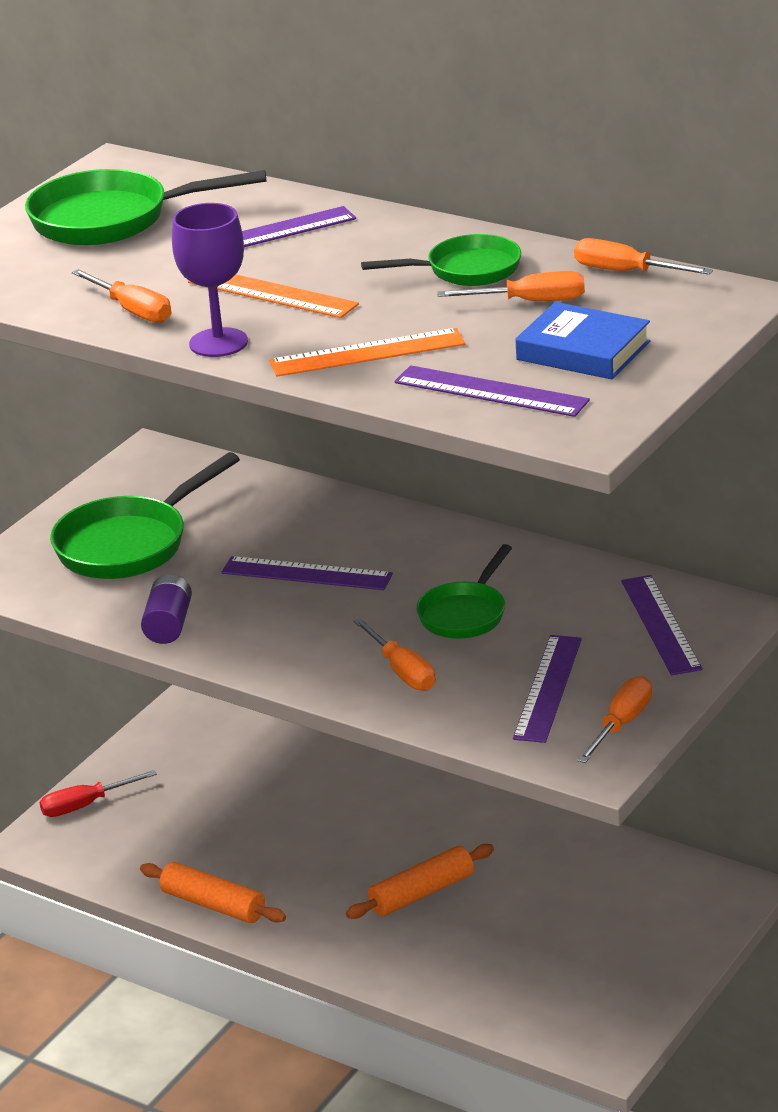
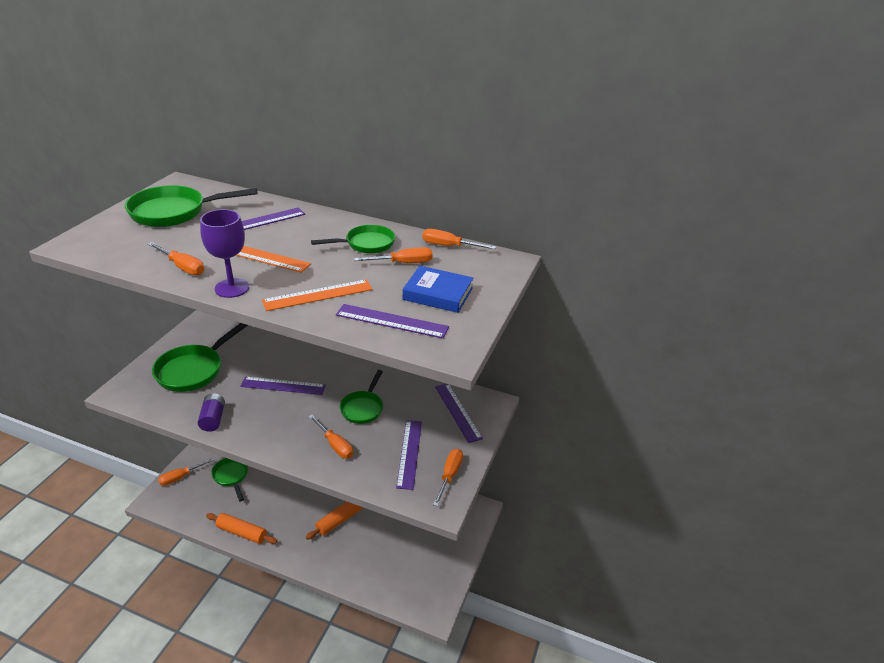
camera: 15 degrees left, 5 degrees up
(85, 805) = (181, 477): red screwdriver -> orange screwdriver
(192, 808) = (231, 476): none -> green pan

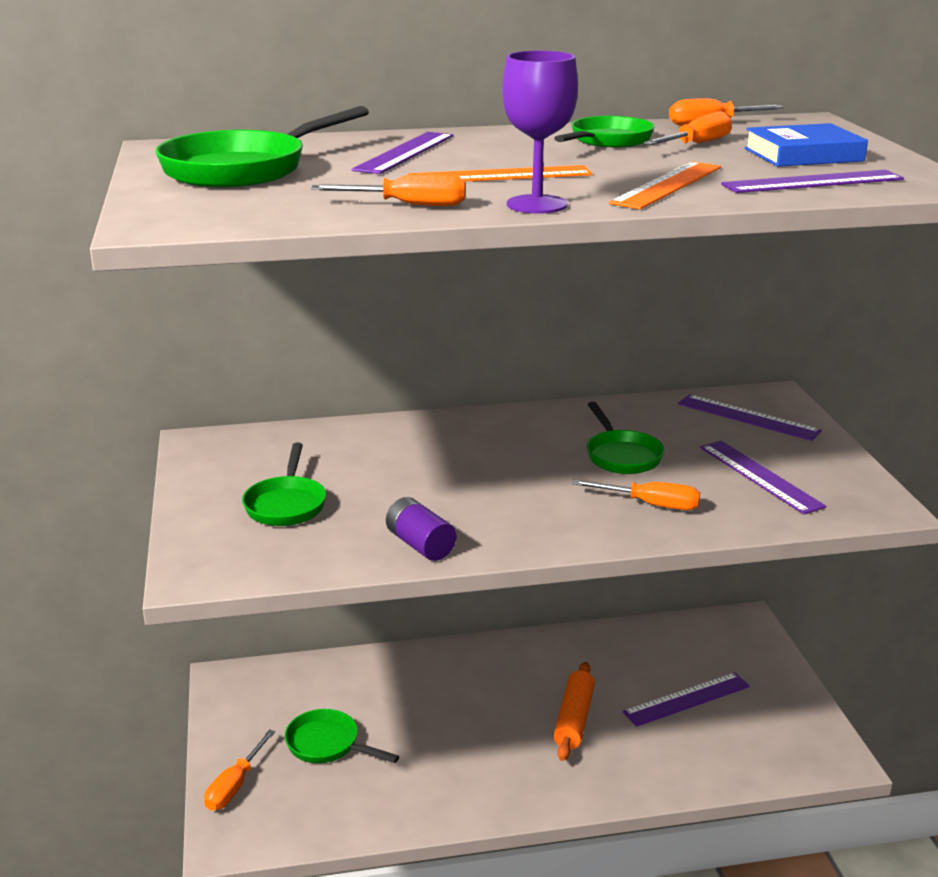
camera: 30 degrees left, 10 degrees down
(194, 370) = (286, 504): green pan -> green pan, size x0.63
(242, 532) = (441, 807): orange rolling pin -> none
(283, 386) = (465, 473): purple ruler -> purple ruler (687, 699)
(449, 475) = (844, 478): orange screwdriver -> none

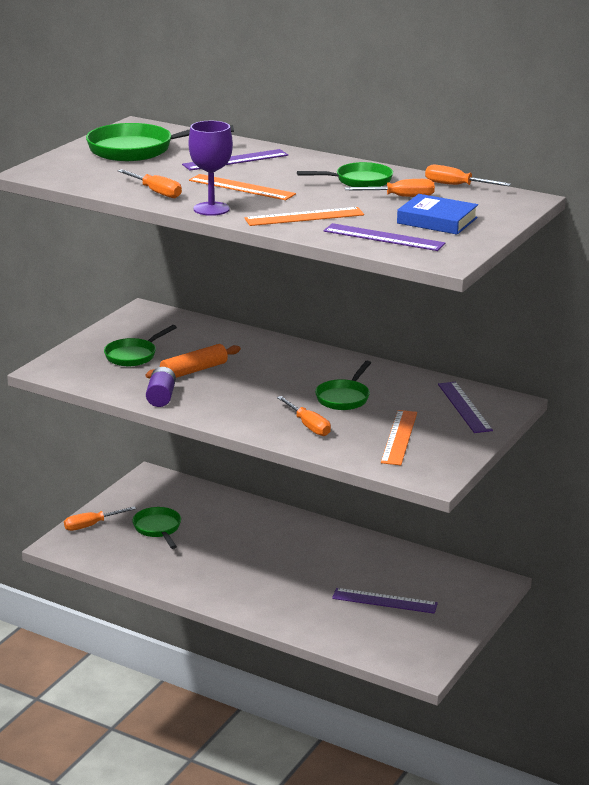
camera: 40 degrees right, 0 degrees up
(573, 719) = (302, 579): orange rolling pin -> orange rolling pin (194, 370)
(760, 476) = (399, 437): purple ruler -> orange ruler

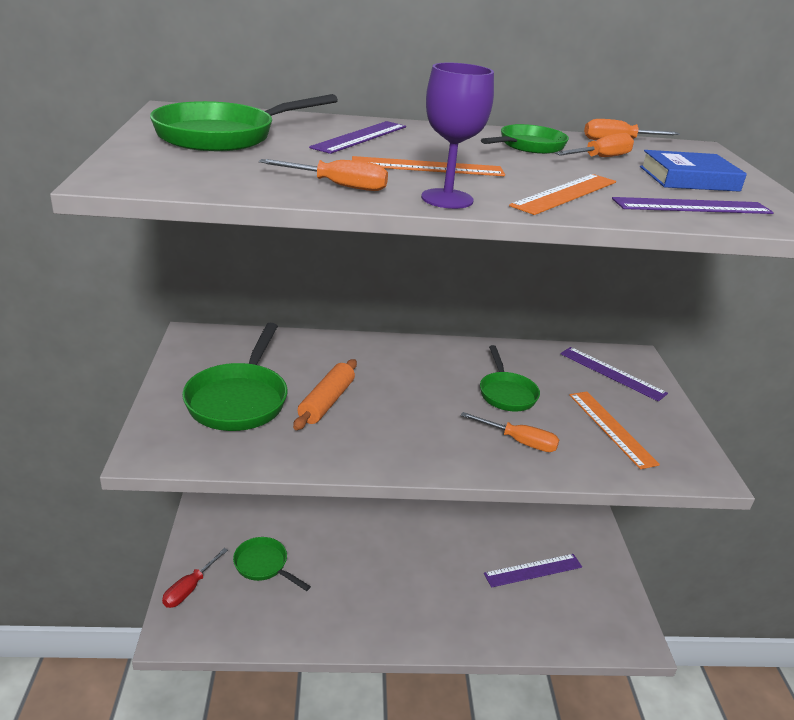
camera: 35 degrees left, 5 degrees up
(91, 525) = (189, 588): orange screwdriver -> red screwdriver
(133, 355) = (239, 399): green pan -> green pan, size x1.58
(161, 397) = (330, 452): purple battery -> none

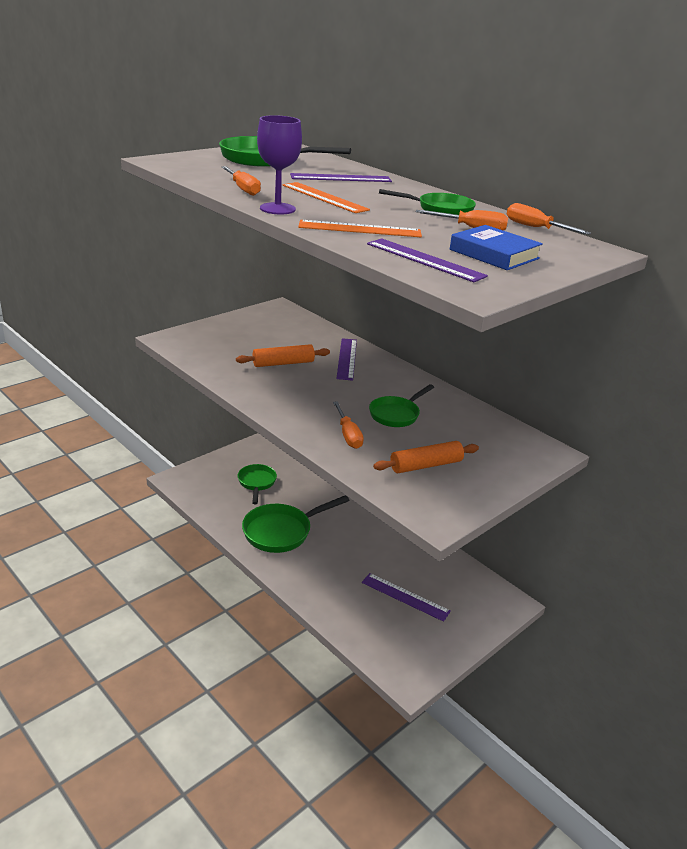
camera: 50 degrees right, 0 degrees up
(189, 588) = (209, 468): red screwdriver -> none
(239, 399) = (244, 341): green pan -> green pan (282, 531)
(611, 428) = (426, 465): orange ruler -> orange rolling pin
(612, 373) = (503, 447): purple ruler -> purple ruler (347, 359)

